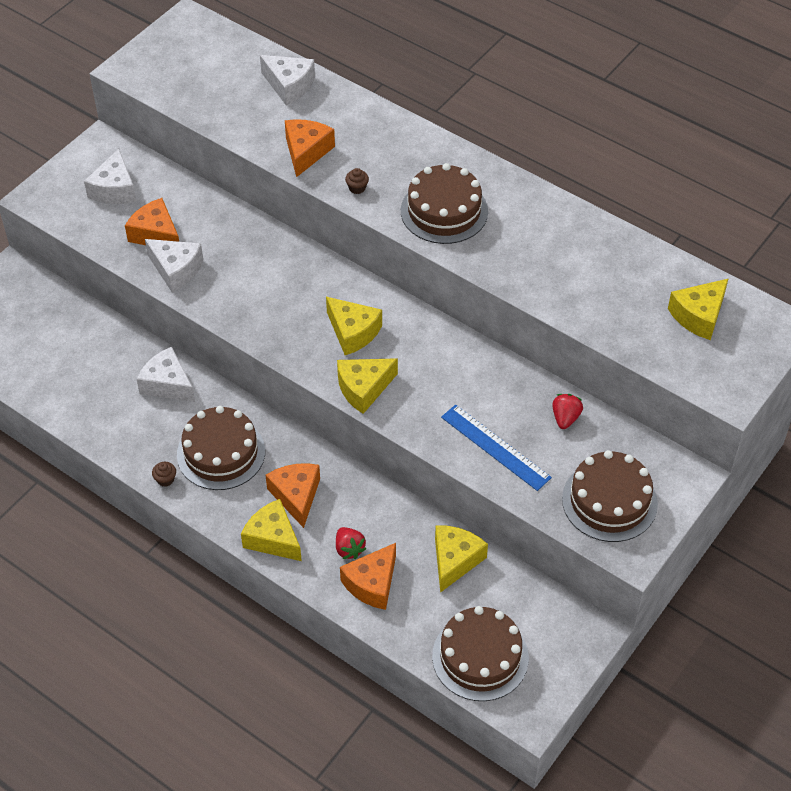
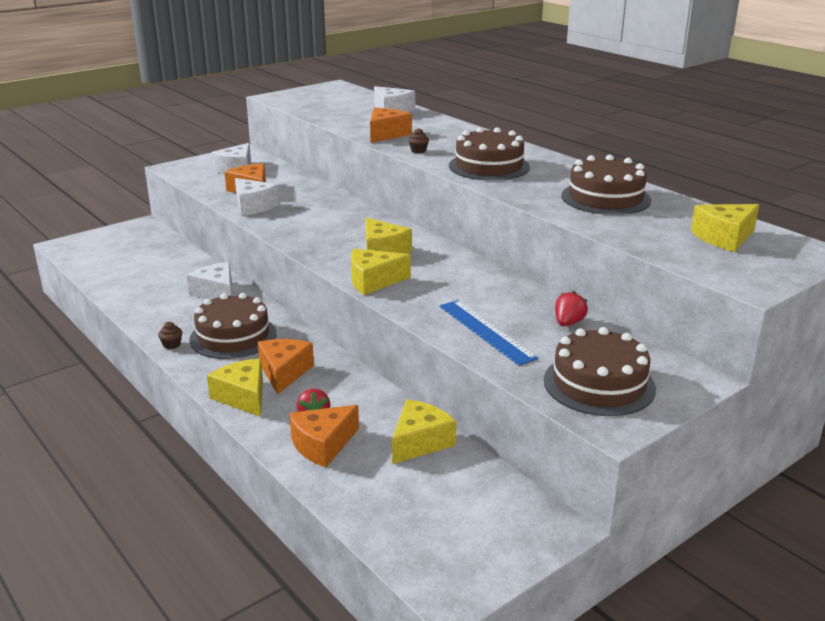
camera: 15 degrees right, 25 degrees down
(480, 657) = (412, 526): brown cake -> brown cake (605, 198)

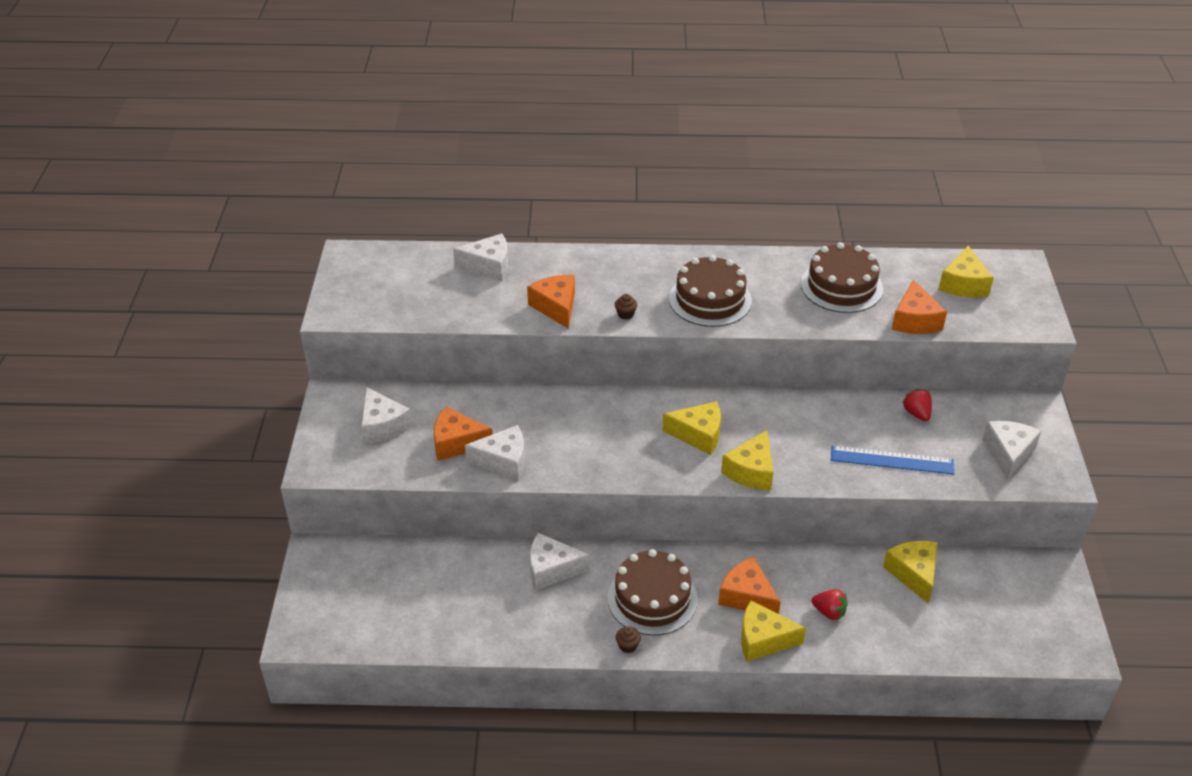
camera: 50 degrees left, 15 degrees up
(322, 445) = (873, 627): orange cheese -> orange cheese (914, 320)
(599, 384) = (1008, 453): brown cake -> white cheese

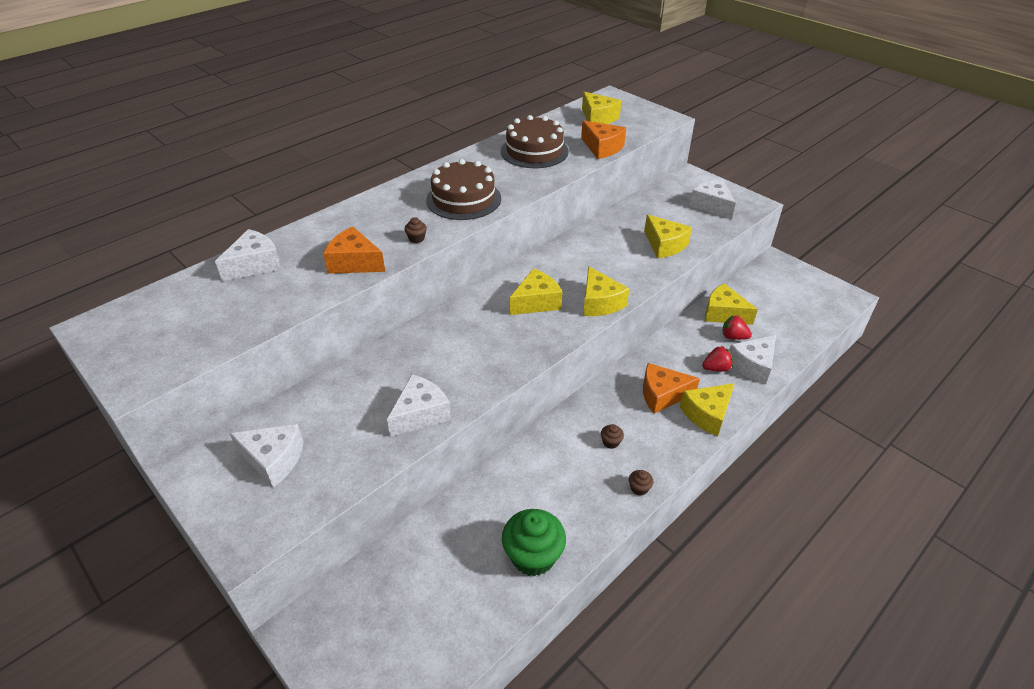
camera: 45 degrees left, 0 degrees up
(457, 443) = (362, 427): orange cheese -> none
(495, 626) = (533, 556): none -> green cupcake
(551, 569) = (519, 478): white cheese -> white cheese (752, 365)
(652, 598) = (611, 442): brown cake -> brown cupcake
(892, 460) = (664, 245): blue ruler -> yellow cheese
(916, 413) = (639, 213): red strawberry -> red strawberry (733, 337)

